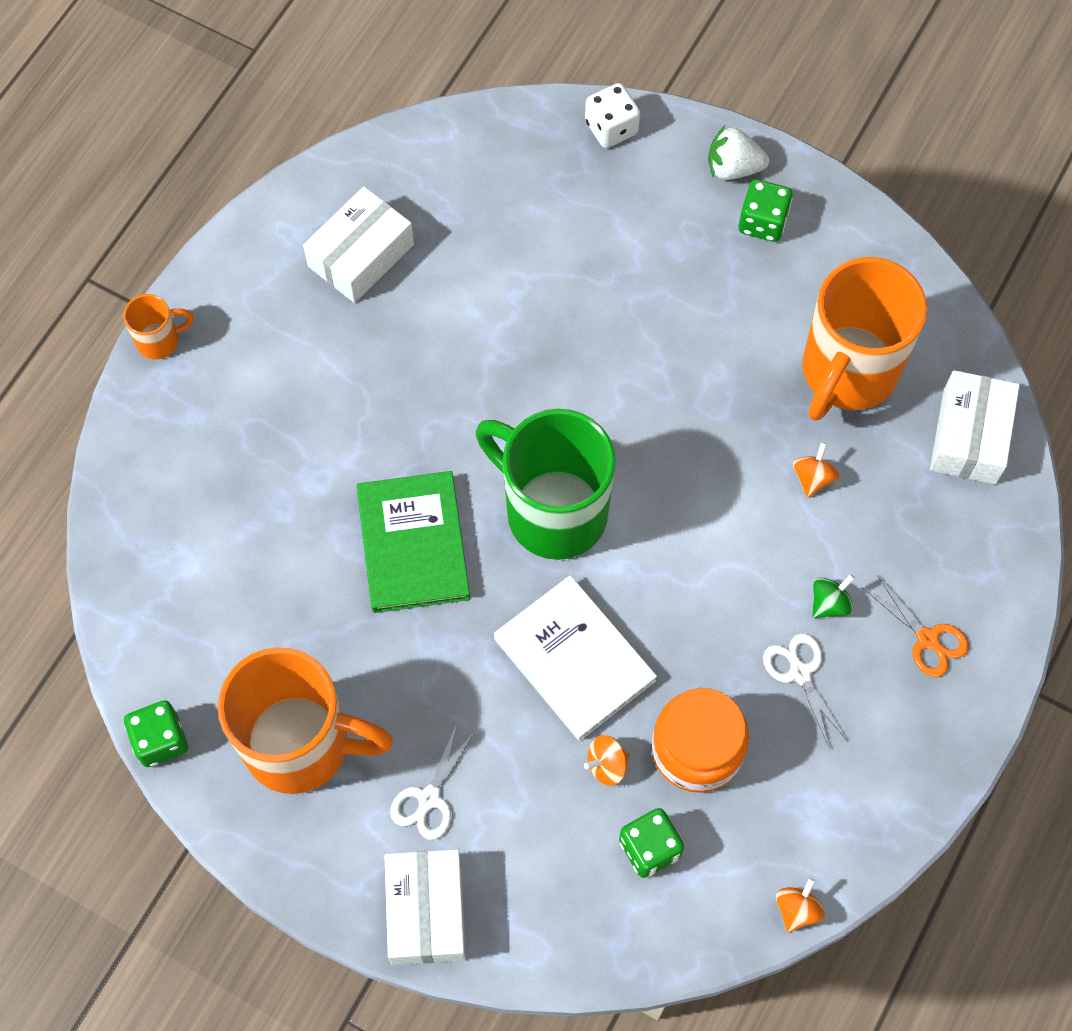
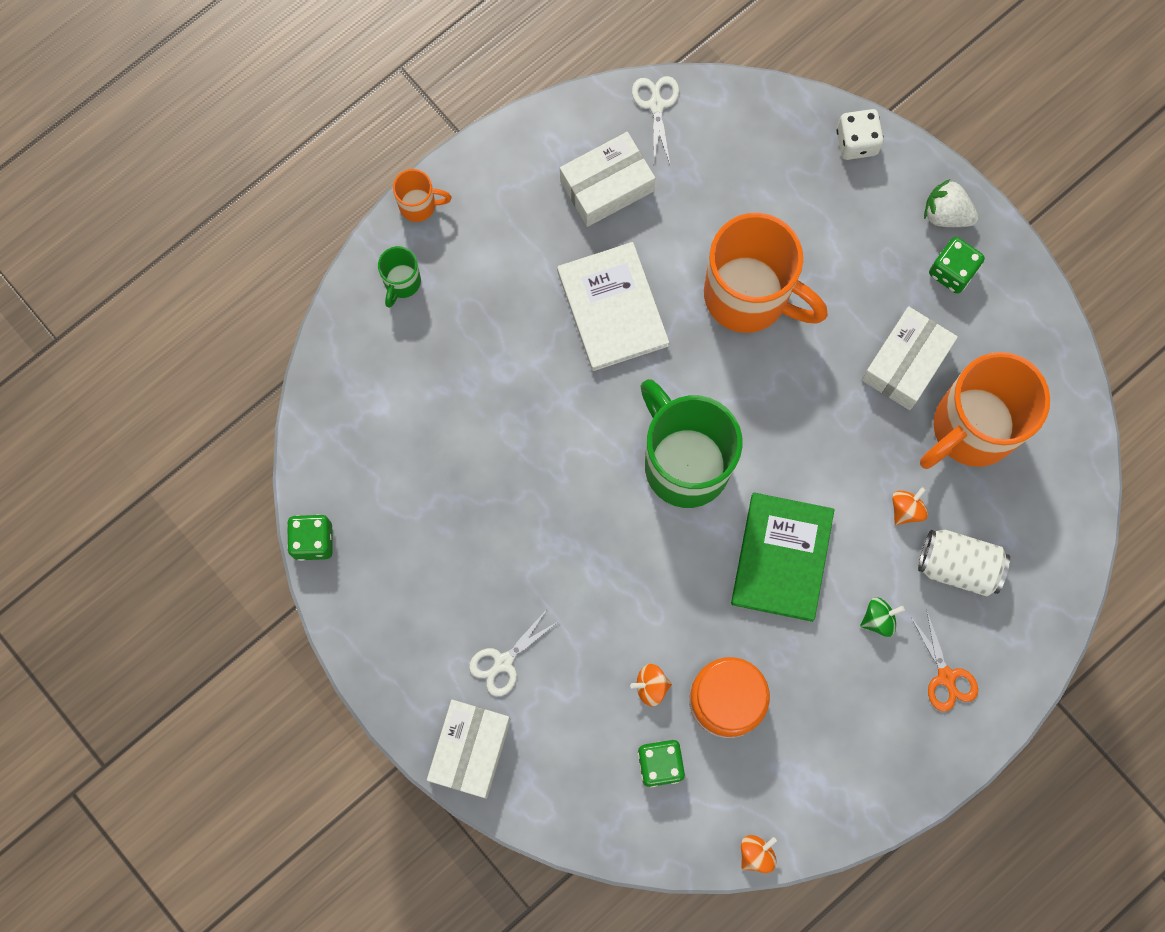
camera: 20 degrees right, 10 degrees up
(168, 427) = (402, 283): none -> green mug
(301, 745) = (419, 583): orange mug -> orange mug (749, 296)
(413, 544) = (563, 450): green book -> green book (781, 557)
(574, 660) = (656, 592): white book -> white book (612, 308)
(800, 673) = (832, 667): white scissors -> white scissors (656, 105)
(892, 517) = (958, 566): none -> white can
(969, 436) = (1050, 519): white box -> white box (905, 363)

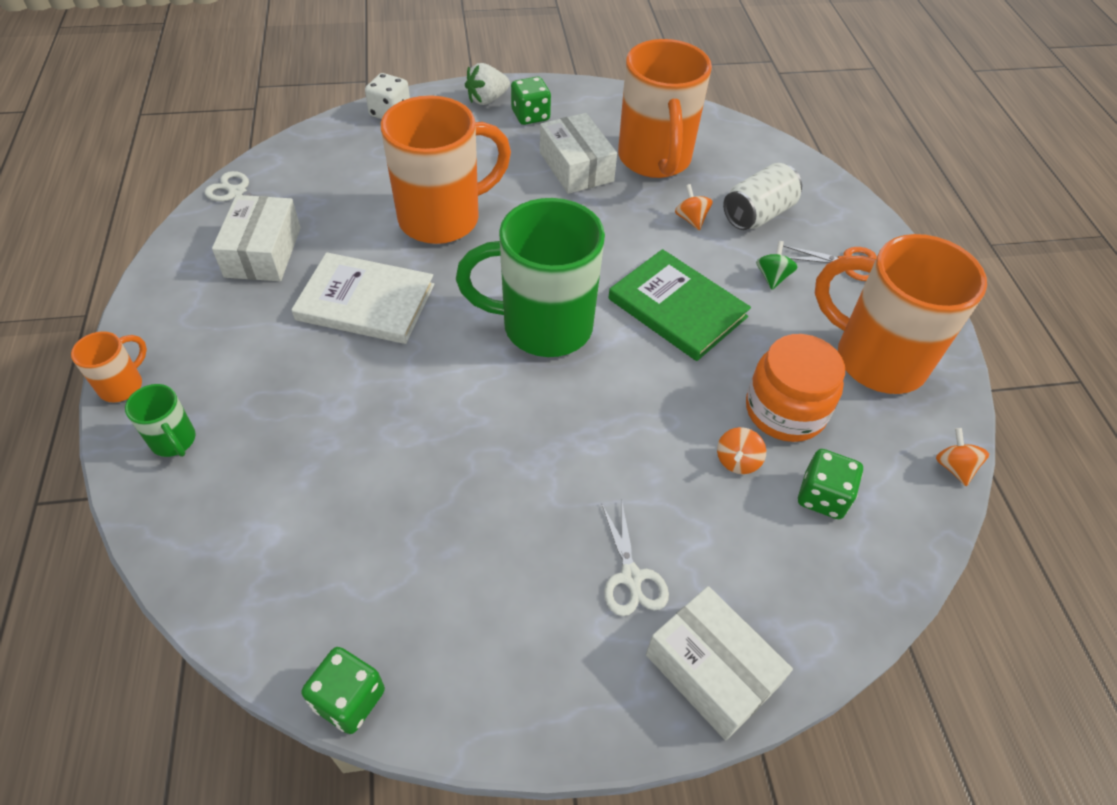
camera: 60 degrees left, 25 degrees down
(836, 750) = (876, 359): none -> orange mug

